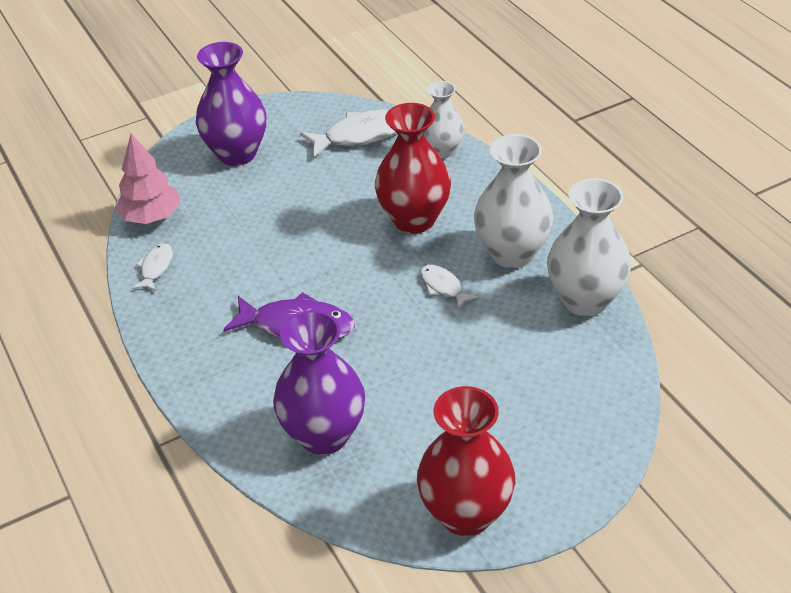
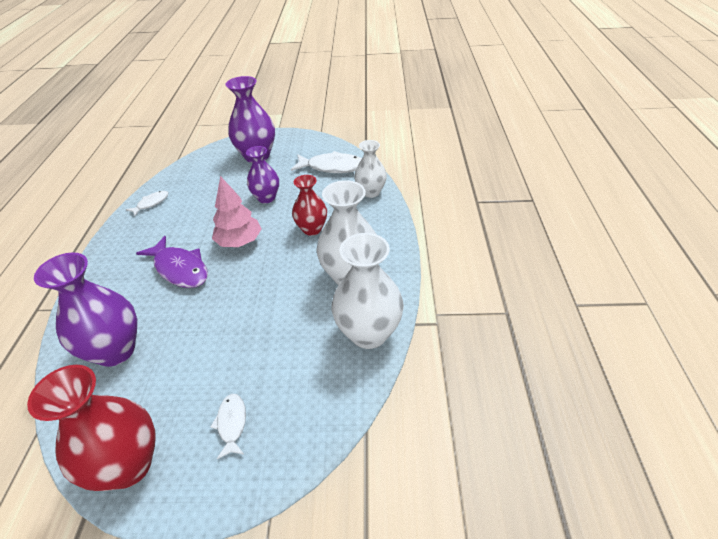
camera: 30 degrees right, 0 degrees up
(151, 217) = (180, 175): pink tree -> pink tree (239, 242)
(314, 204) = (266, 198): none -> purple vase
(414, 220) = (312, 229): red vase -> red vase, size x0.63
(443, 287) = (285, 281): white fish -> white fish (232, 423)

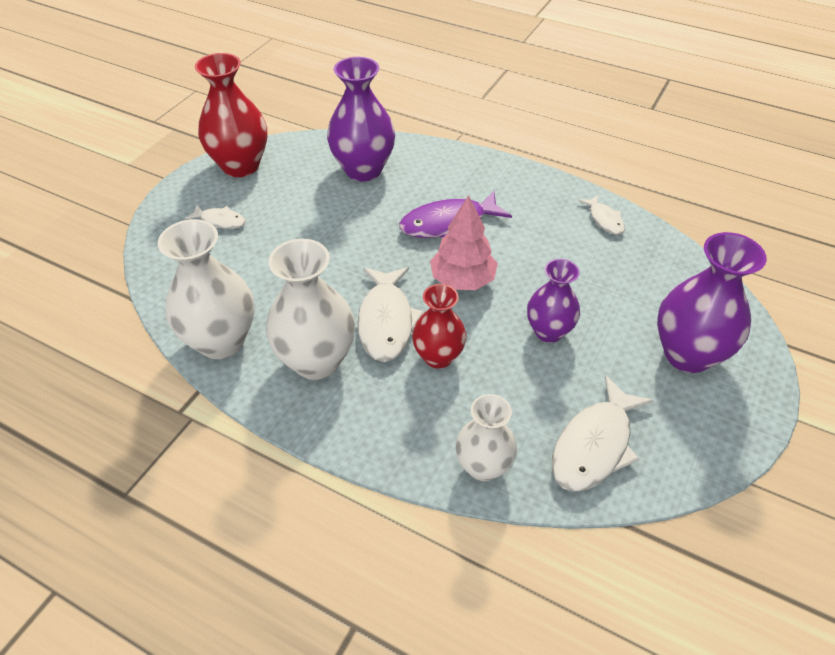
camera: 115 degrees right, 5 degrees up
(297, 260) = (386, 321): none -> white fish

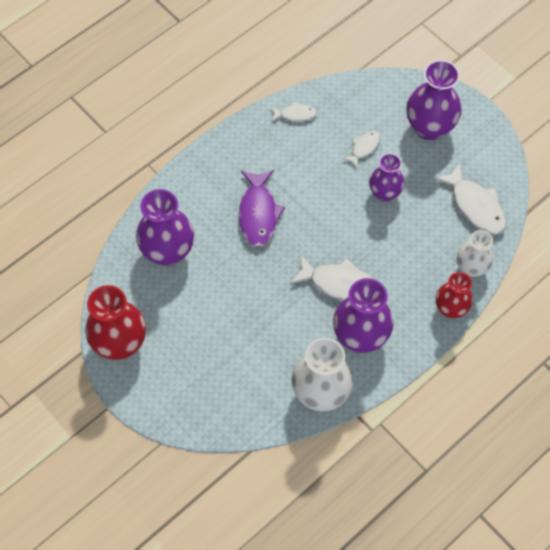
camera: 70 degrees left, 15 degrees up
(220, 221) = (188, 372): white fish -> white fish (364, 148)
(316, 361) = (360, 336): white vase -> purple vase
(438, 357) = (382, 263): red vase -> red vase (450, 308)
(462, 280) = (320, 225): pink tree -> none

